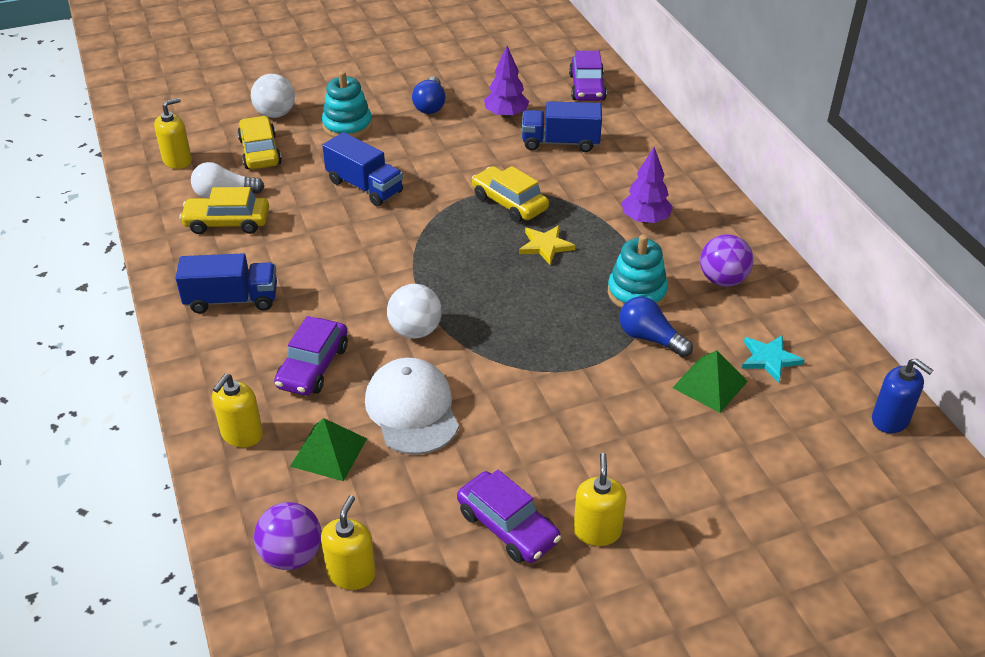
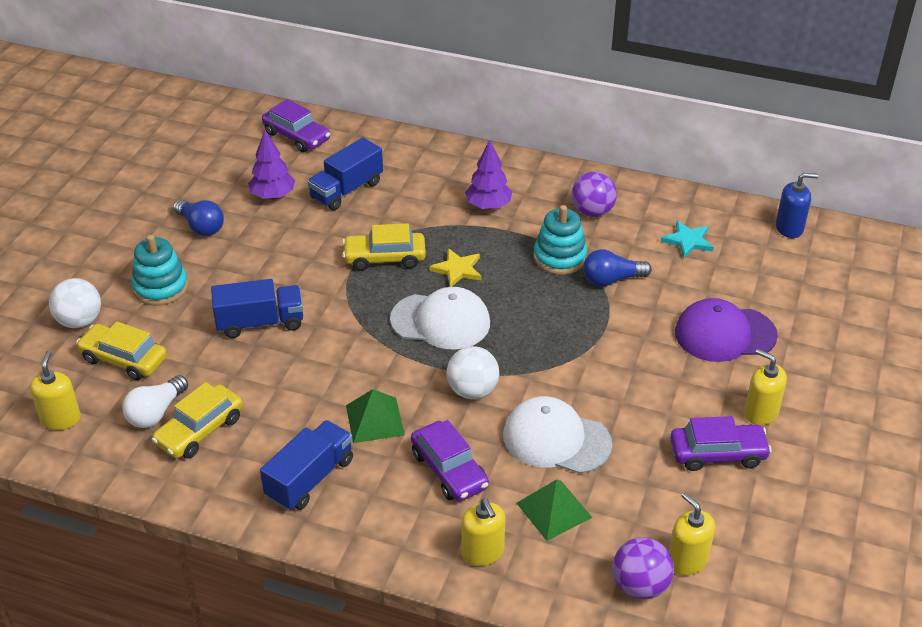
camera: 50 degrees left, 0 degrees up
(474, 270) = (440, 321): none -> white cap
(674, 450) = (724, 334): none -> purple cap
(709, 384) = (683, 281): green pyramid -> green pyramid (374, 420)

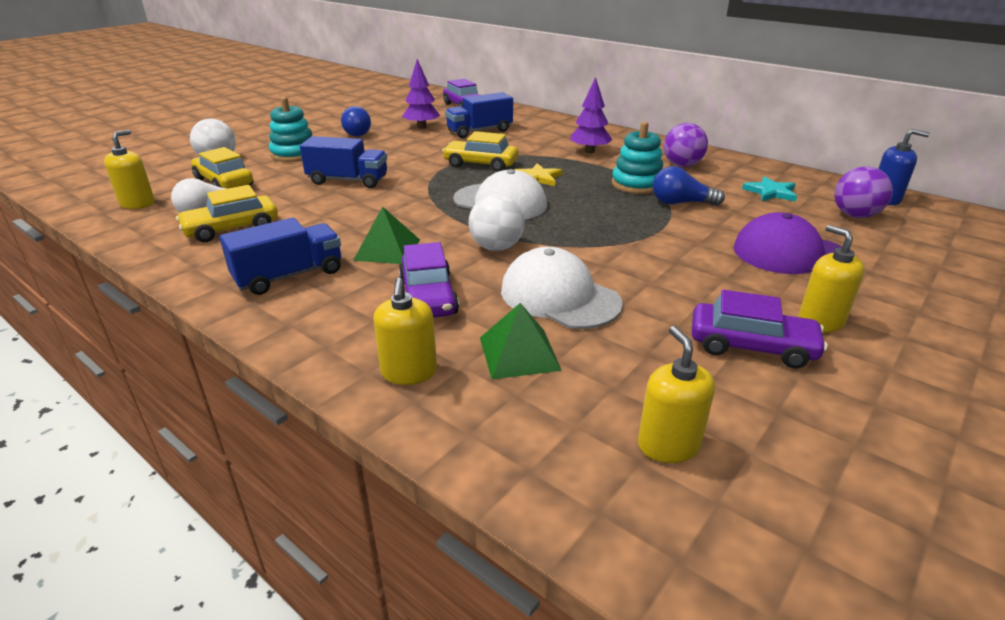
camera: 20 degrees right, 10 degrees down
(640, 585) = (586, 457): purple ball -> purple ball (855, 215)

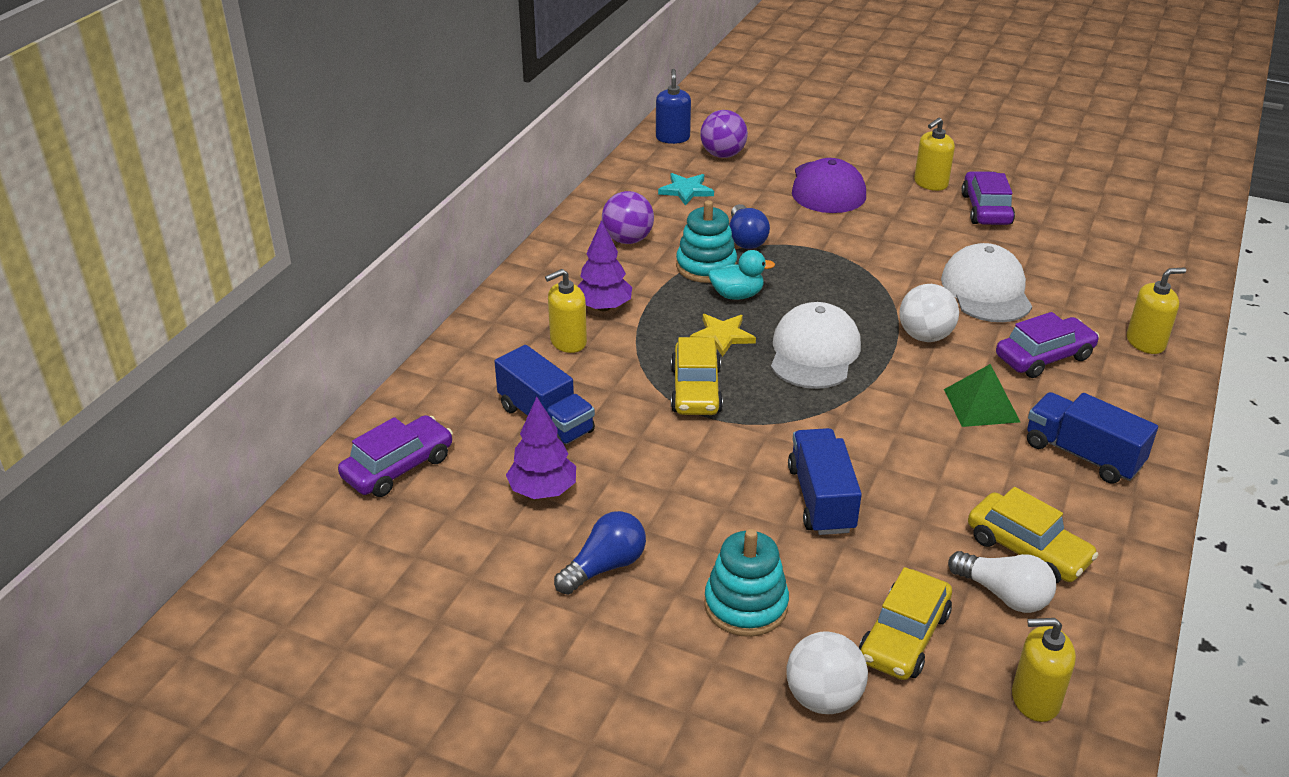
camera: 105 degrees left, 5 degrees up
(519, 353) = (1079, 299): green pyramid -> none
(559, 297) = (986, 290): white cap -> white cap turned 150 degrees clockwise
(591, 189) = (737, 295): none -> turquoise duck
(668, 445) = (1115, 237): yellow soap dispenser -> yellow soap dispenser (568, 342)

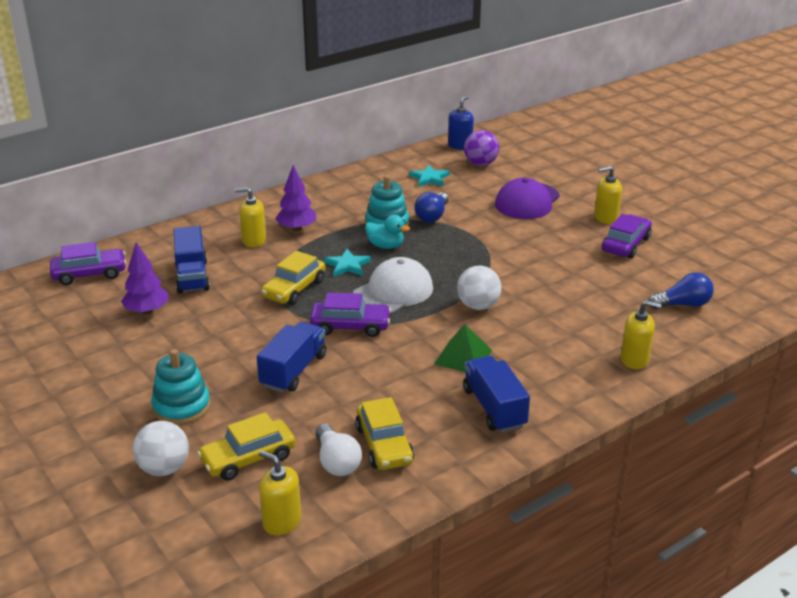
camera: 30 degrees right, 5 degrees down
(605, 566) = (132, 359): blue light bulb -> blue light bulb (683, 304)
(628, 240) = (357, 196): purple ball -> none
(722, 336) = (347, 265): yellow star -> turquoise star
(986, 290) = (558, 293): white cap -> none
(1044, 357) = (545, 344): purple car -> purple car (350, 326)

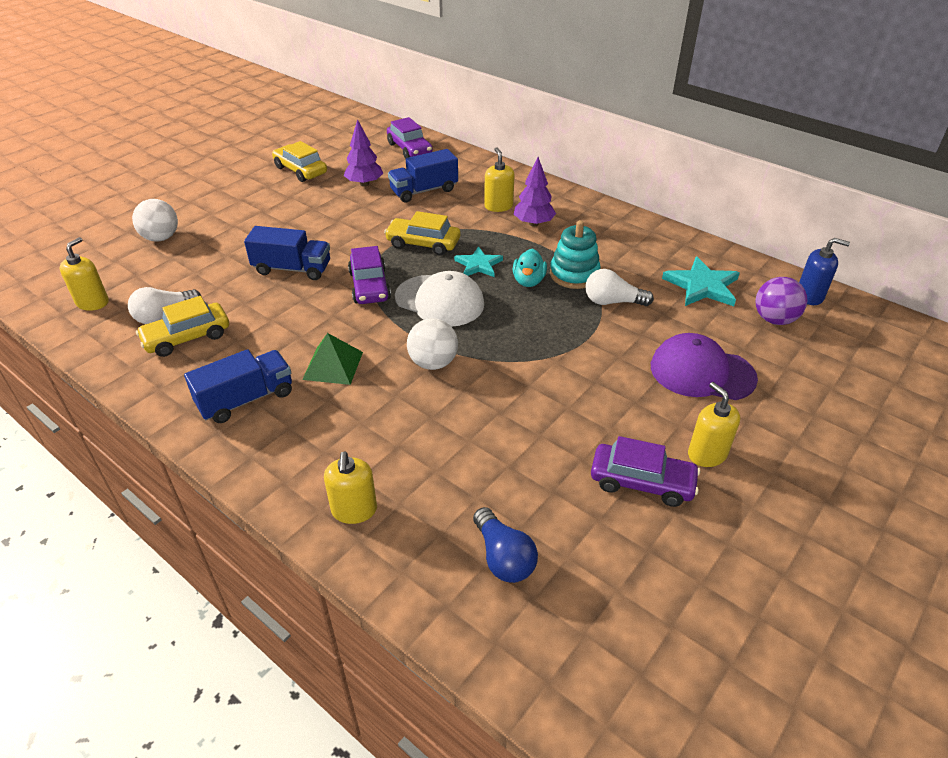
camera: 75 degrees right, 10 degrees up
(181, 407) = (236, 228): turquoise stacking toy -> none
(248, 458) = (171, 271): yellow car -> yellow car (300, 170)
(429, 178) = (702, 286): turquoise star -> turquoise star, size x1.51
(432, 216) = (612, 302): blue light bulb -> white light bulb

